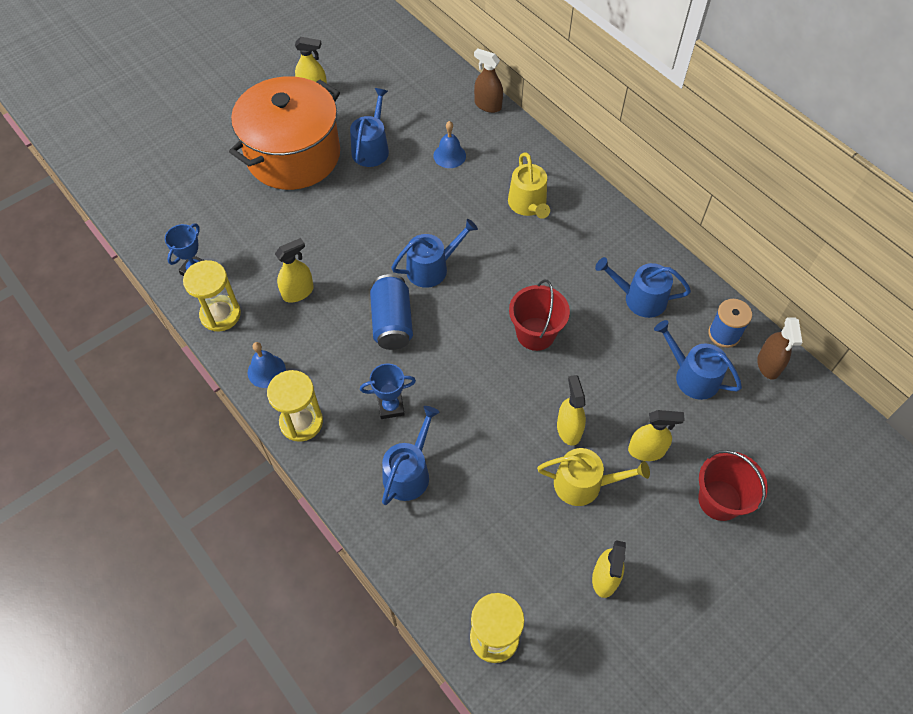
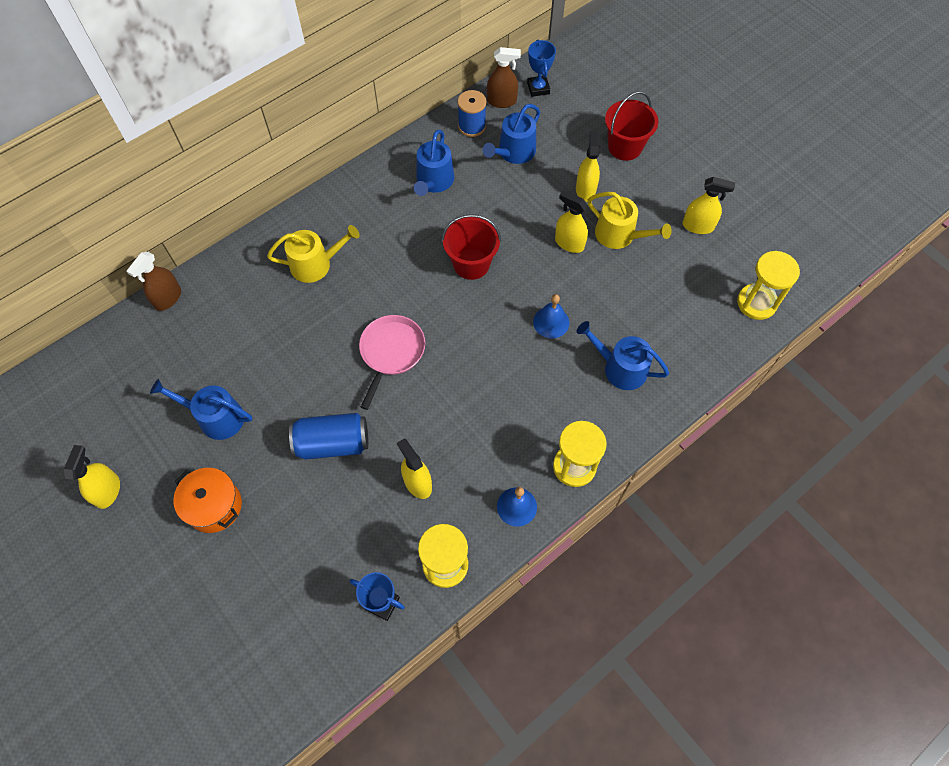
camera: 90 degrees left, 5 degrees up
(293, 155) = (214, 506): orange pot -> orange pot, size x0.48
(391, 407) = (553, 385): blue trophy -> blue trophy (538, 88)
(392, 322) = (457, 387): blue can -> blue can (332, 443)
(432, 268) = (391, 352): blue watering can -> pink pan
(449, 155) = (238, 336): blue bell -> blue bell (551, 322)
(568, 429) = (569, 243): yellow spray bottle -> yellow spray bottle turned 45 degrees clockwise
(584, 484) = (619, 235): yellow watering can -> yellow watering can turned 120 degrees clockwise

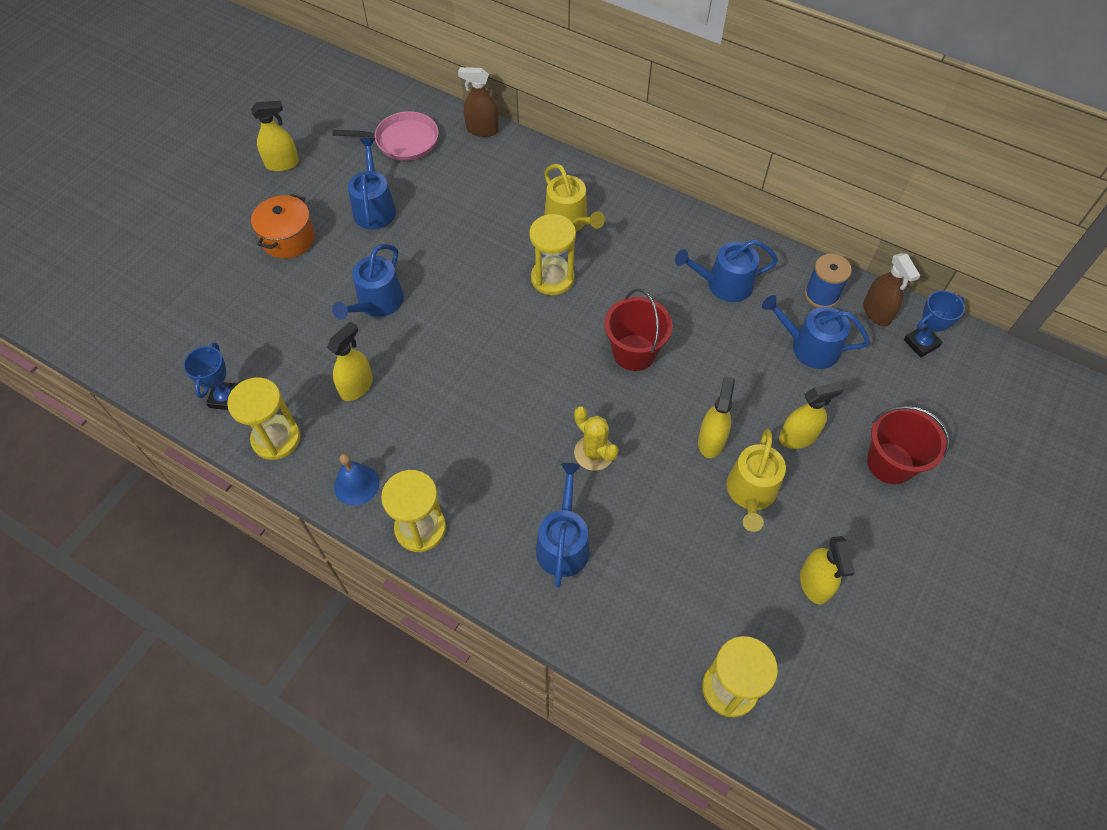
camera: 70 degrees right, 5 degrees down
(332, 443) = (377, 303): blue can -> blue watering can
(371, 296) = (552, 278): none -> yellow hourglass
(391, 352) = (495, 316): pink pan -> pink pan (403, 141)
(551, 322) = (594, 453): blue bell -> yellow cactus

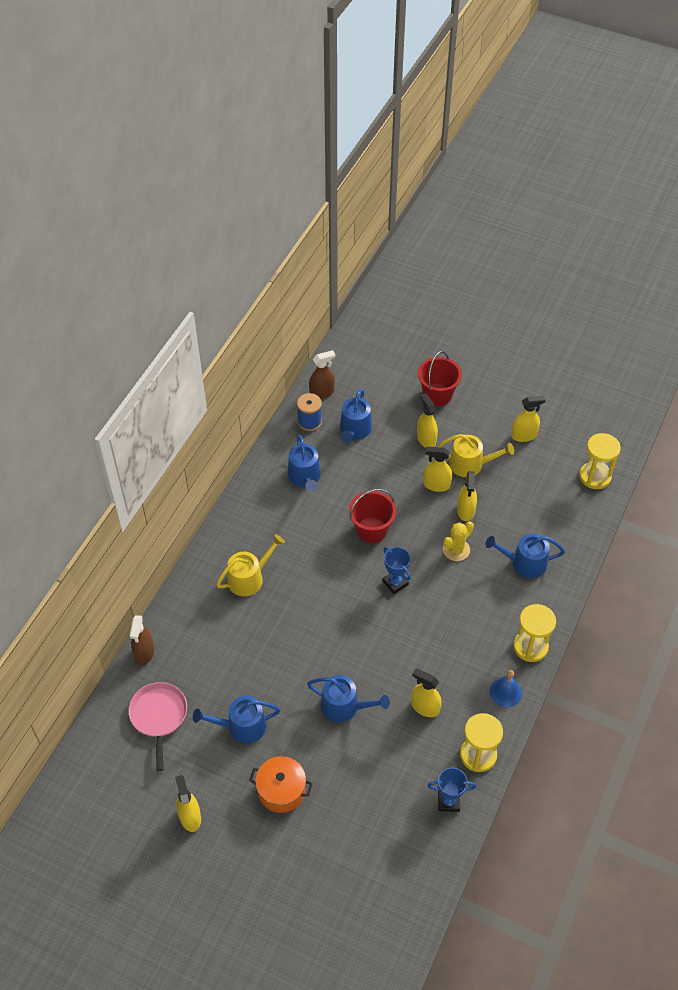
camera: 95 degrees left, 5 degrees down
(552, 278) = (308, 585): yellow hourglass -> none
(663, 474) = (465, 510): none -> yellow spray bottle
(921, 343) = (345, 372): blue trophy -> blue trophy (395, 583)

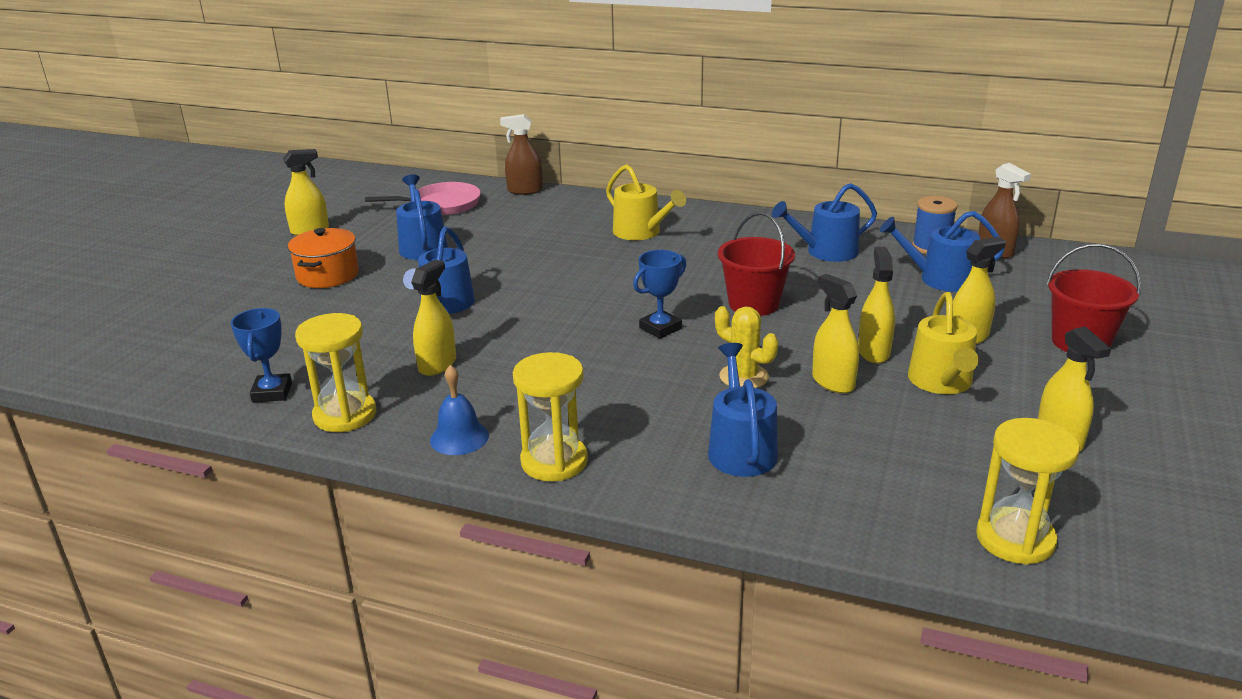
camera: 85 degrees right, 25 degrees down
(465, 510) = (833, 382): yellow spray bottle -> yellow spray bottle turned 60 degrees clockwise

